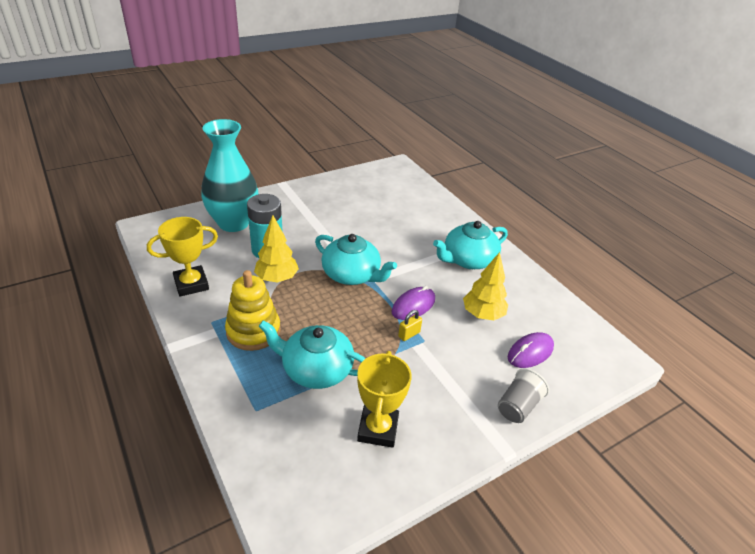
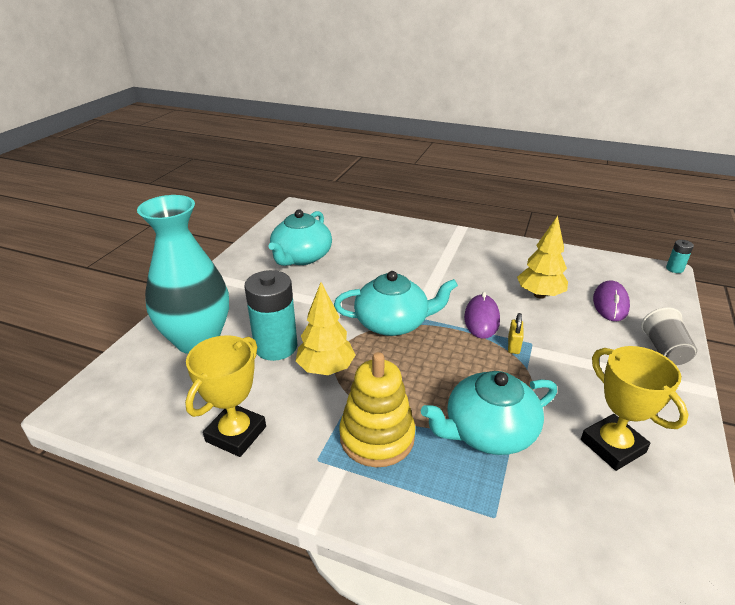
camera: 35 degrees left, 5 degrees down
(468, 260) = (467, 258): turquoise teapot -> turquoise teapot (301, 257)
(639, 362) = (674, 269): none -> turquoise battery

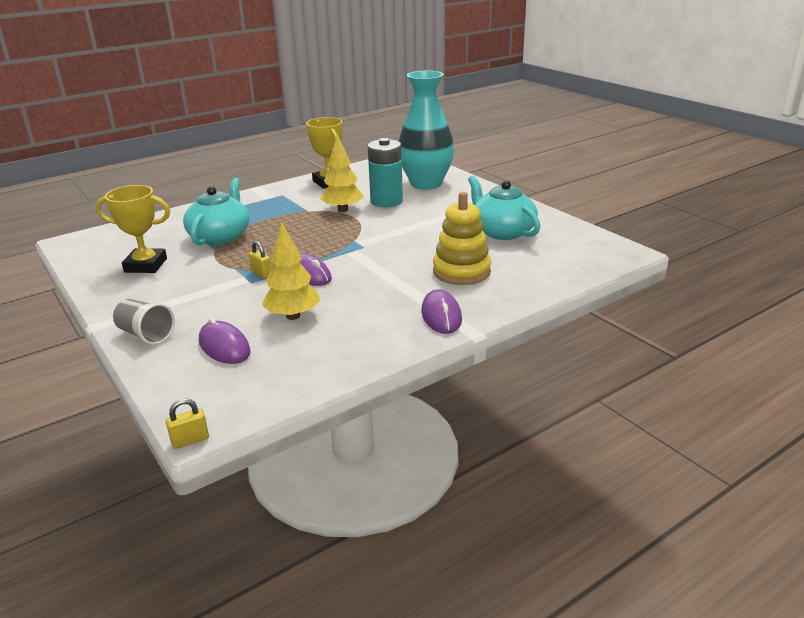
camera: 125 degrees right, 5 degrees down
(377, 437) = (270, 209): yellow stacking toy -> yellow stacking toy (461, 271)
(392, 323) = (355, 240): turquoise teapot -> none
(458, 242) = (441, 316): none -> purple mouse
(674, 269) = (190, 440): turquoise battery -> yellow padlock

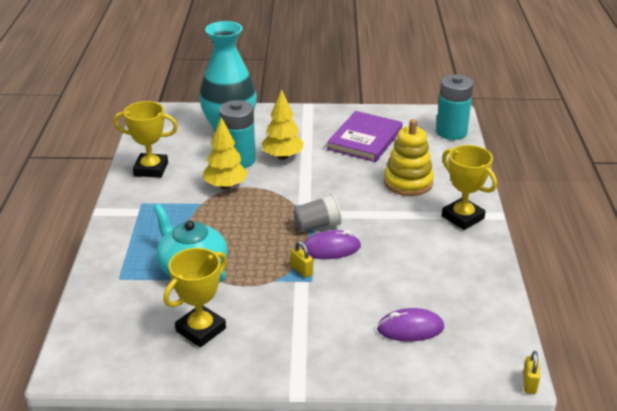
camera: 55 degrees left, 5 degrees up
(146, 335) = (347, 365): grey cup -> grey cup (317, 225)
(261, 274) = (302, 270): yellow padlock -> yellow padlock turned 60 degrees clockwise
(293, 316) = (395, 279): yellow tree -> yellow tree (283, 157)
(441, 316) = (462, 217): purple mouse -> yellow trophy
(502, 231) = (365, 139): turquoise teapot -> purple book
(590, 262) = (451, 132): none -> turquoise battery

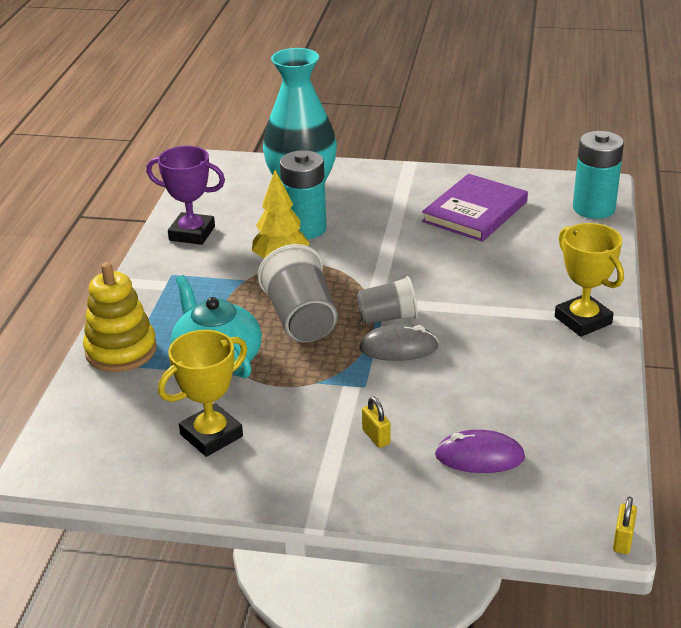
camera: 10 degrees right, 0 degrees up
(151, 169) = (192, 233): yellow trophy -> purple trophy
(251, 232) = (301, 319): none -> grey cup
(283, 157) = (362, 228): yellow tree -> none
(302, 270) = (355, 372): yellow padlock -> yellow padlock (376, 437)
(331, 248) = (398, 348): purple mouse -> grey mouse
(408, 182) = (519, 270): yellow stacking toy -> yellow stacking toy (121, 350)

